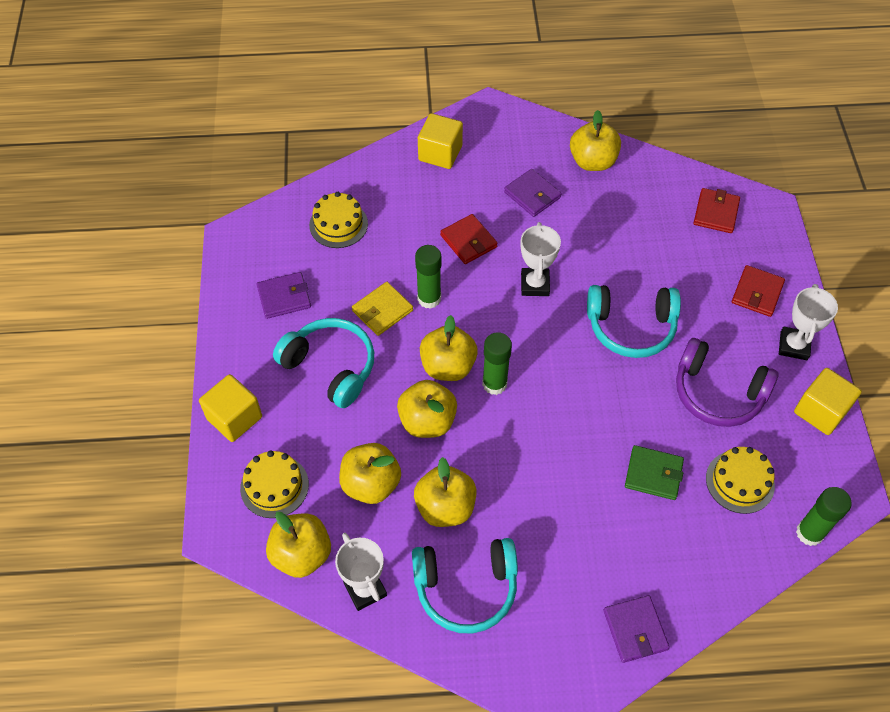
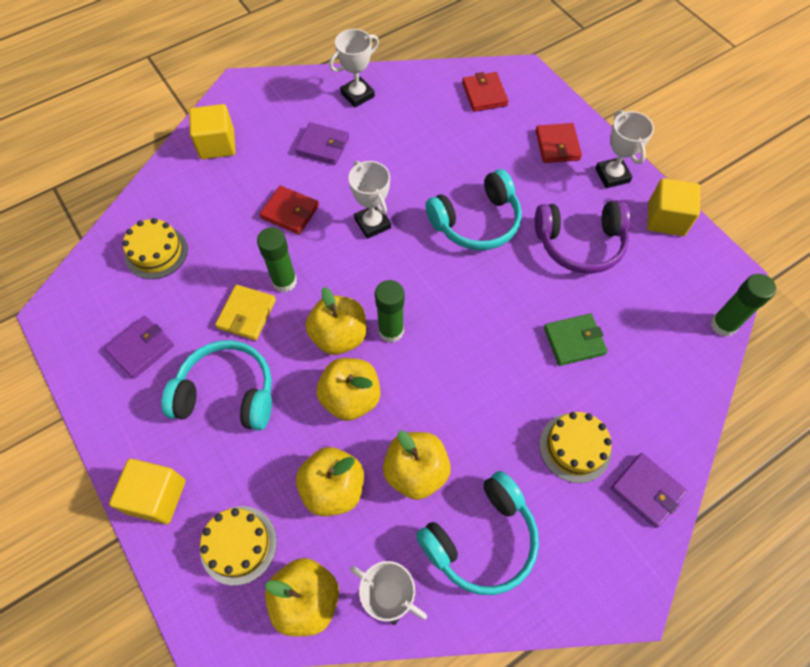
camera: 30 degrees left, 5 degrees up
(592, 161) = (357, 95): yellow apple -> white trophy
(740, 481) = (644, 310): yellow cake -> yellow cake (575, 447)

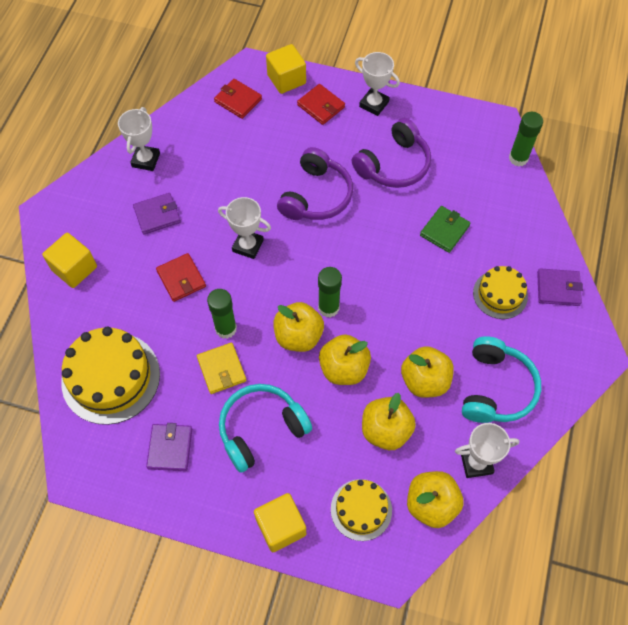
camera: 40 degrees left, 0 degrees up
(156, 252) = (111, 377): yellow cake -> yellow cake, size x1.71
(290, 212) = (181, 279): red wallet -> red wallet turned 75 degrees clockwise
(476, 221) = (316, 196): turquoise headphones -> purple headphones
(666, 219) = (431, 112): yellow cube -> yellow cube (286, 79)

